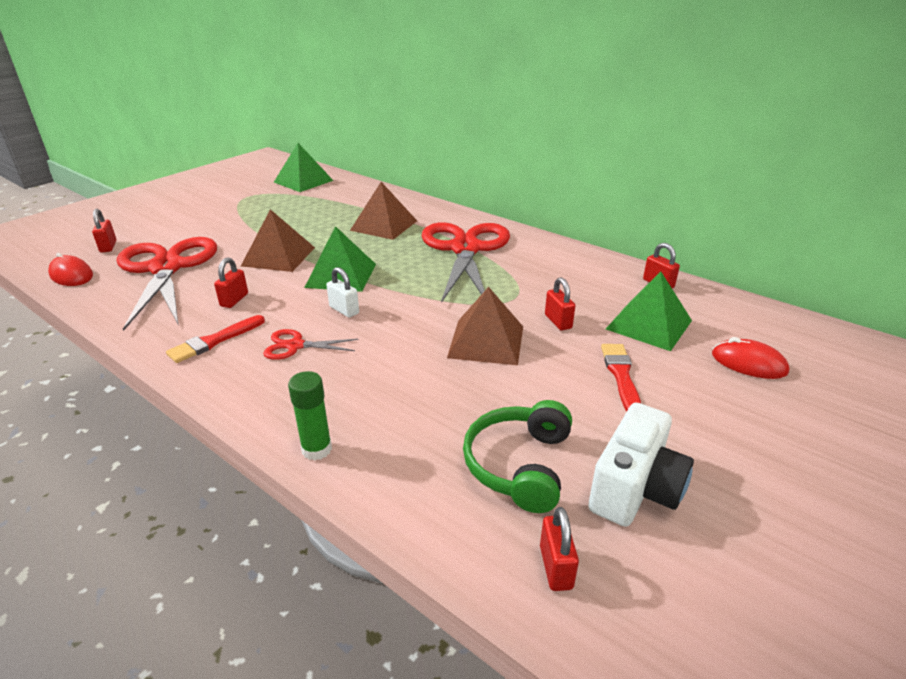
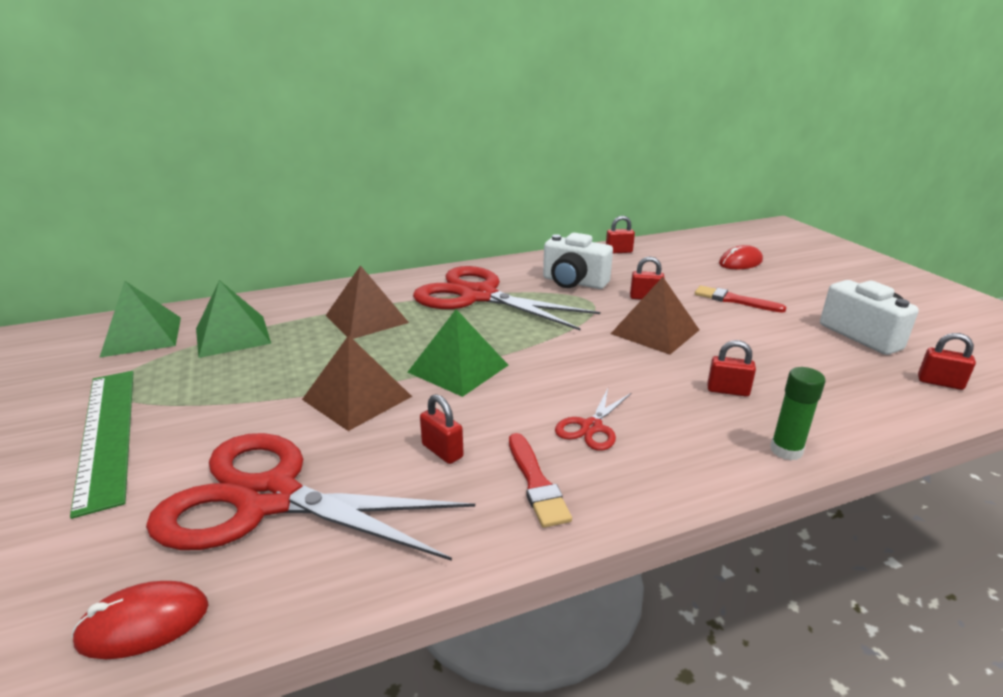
camera: 60 degrees left, 5 degrees down
(108, 246) = (79, 561): red padlock -> red padlock (728, 390)
(204, 213) = (107, 434): none -> green ruler
(344, 310) = (539, 383): white padlock -> none
(520, 465) = (831, 365): green headphones -> none
(546, 280) = (574, 282): none -> white camera
(648, 324) = (673, 272): green pyramid -> green pyramid (232, 336)

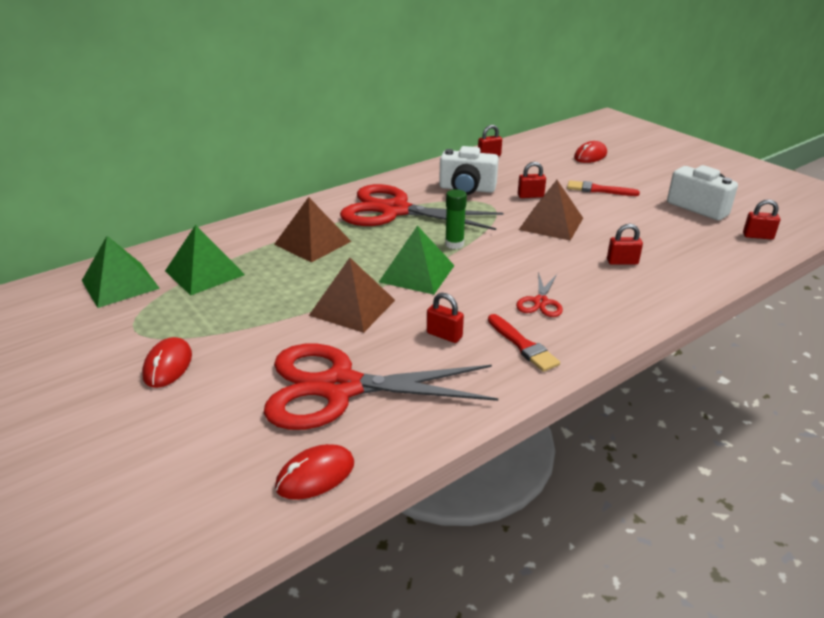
camera: 15 degrees left, 5 degrees up
(107, 434) = (168, 365): green ruler -> red mouse
(786, 450) = (675, 297): green glue stick -> green glue stick (454, 244)

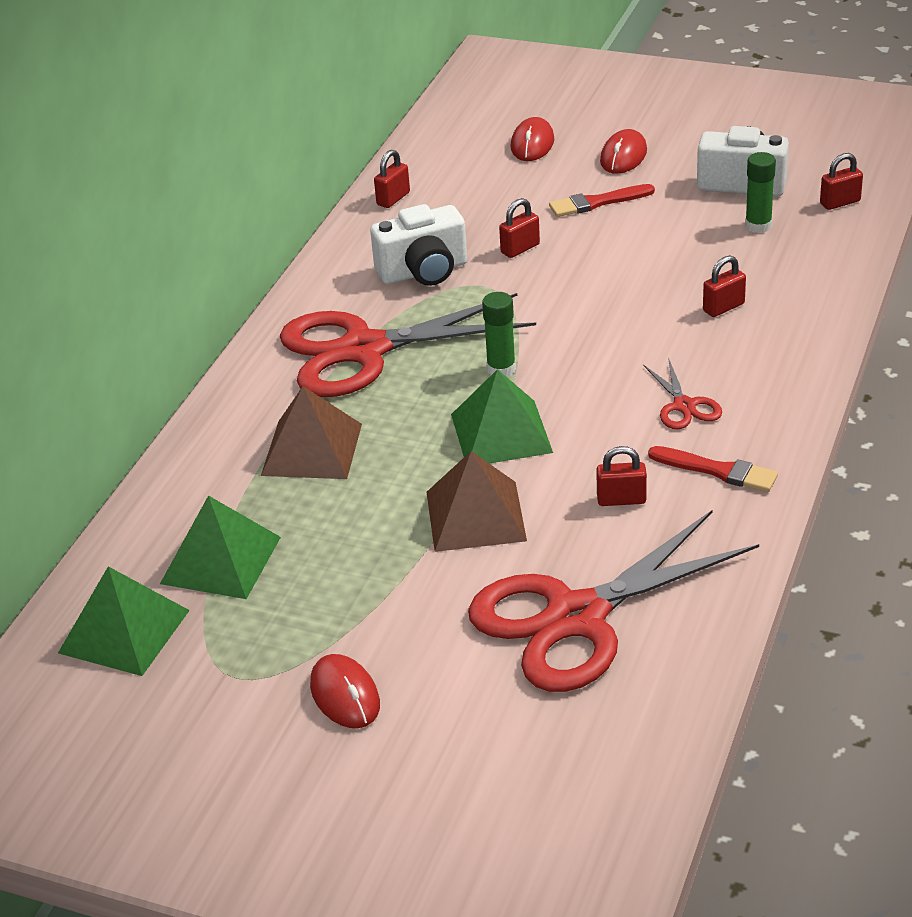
camera: 30 degrees left, 5 degrees up
(315, 475) = (659, 716): red mouse -> red mouse (623, 156)
(551, 223) = (589, 284): brown pyramid -> none
(688, 230) = (758, 226): none -> green glue stick

